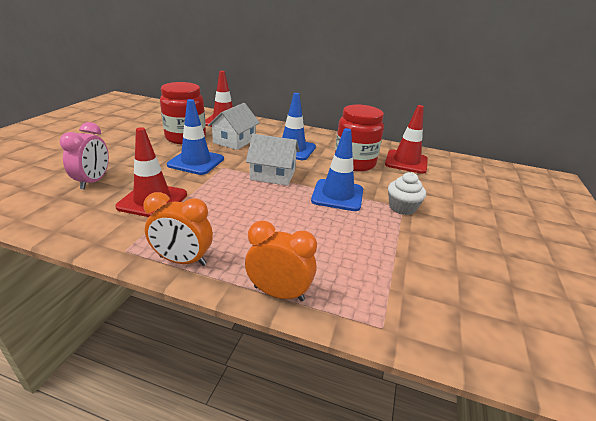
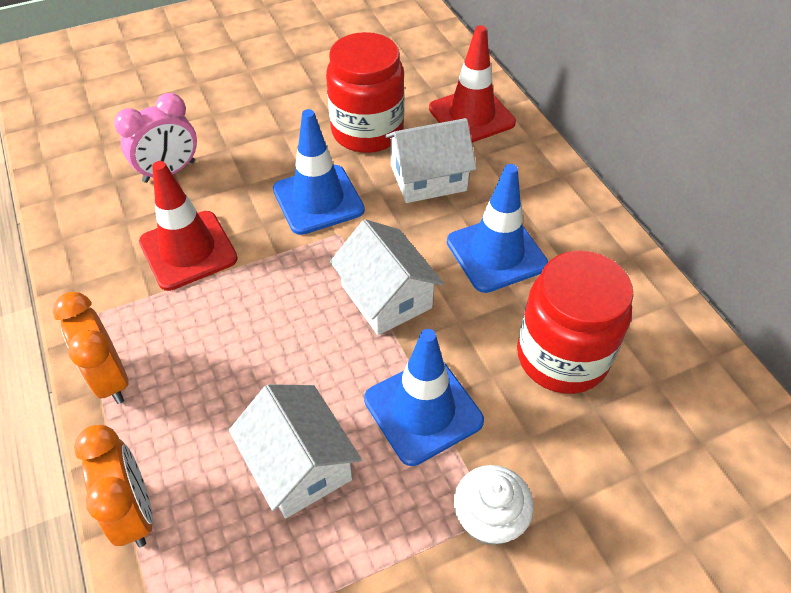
camera: 50 degrees right, 20 degrees up
(322, 233) = (299, 464): none -> white house
(406, 162) = (677, 423): red traffic cone -> none

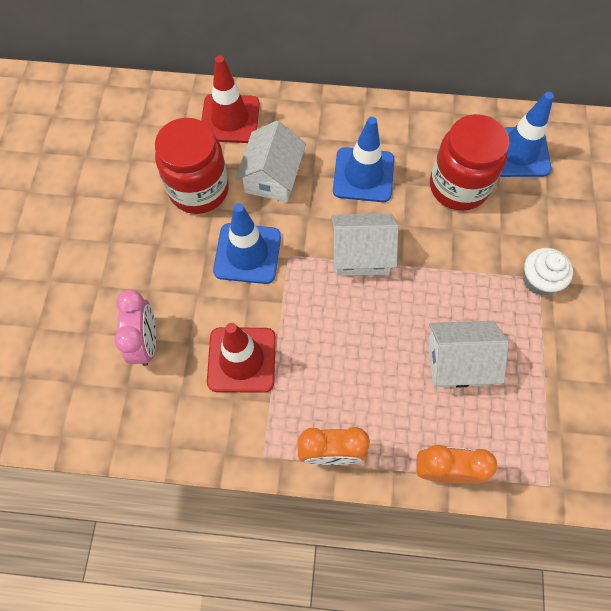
camera: 60 degrees left, 15 degrees up
(423, 410) = (456, 277): blue traffic cone -> blue traffic cone (518, 152)

